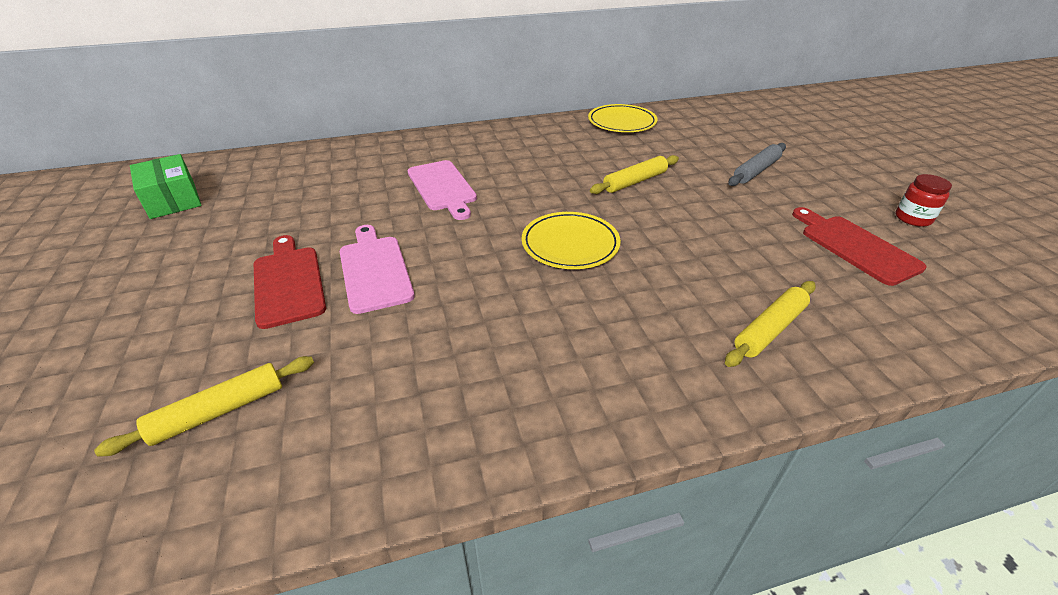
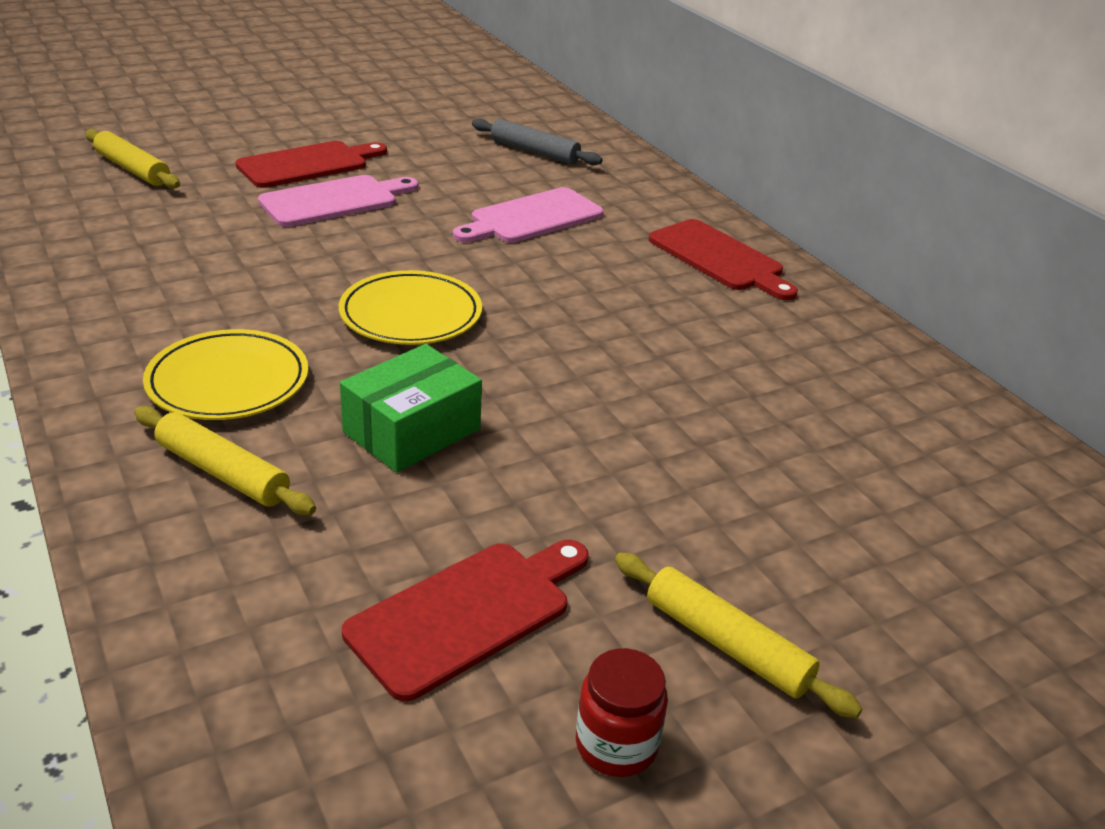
camera: 75 degrees right, 5 degrees down
(173, 200) = (447, 90): green box -> green box (412, 431)
(516, 139) = (719, 258): none -> red cutting board
(622, 122) = (869, 359): yellow plate -> yellow plate (228, 382)
(635, 181) = (621, 370): yellow rolling pin -> yellow rolling pin (726, 644)
(756, 171) = (741, 519): grey rolling pin -> grey rolling pin (534, 152)

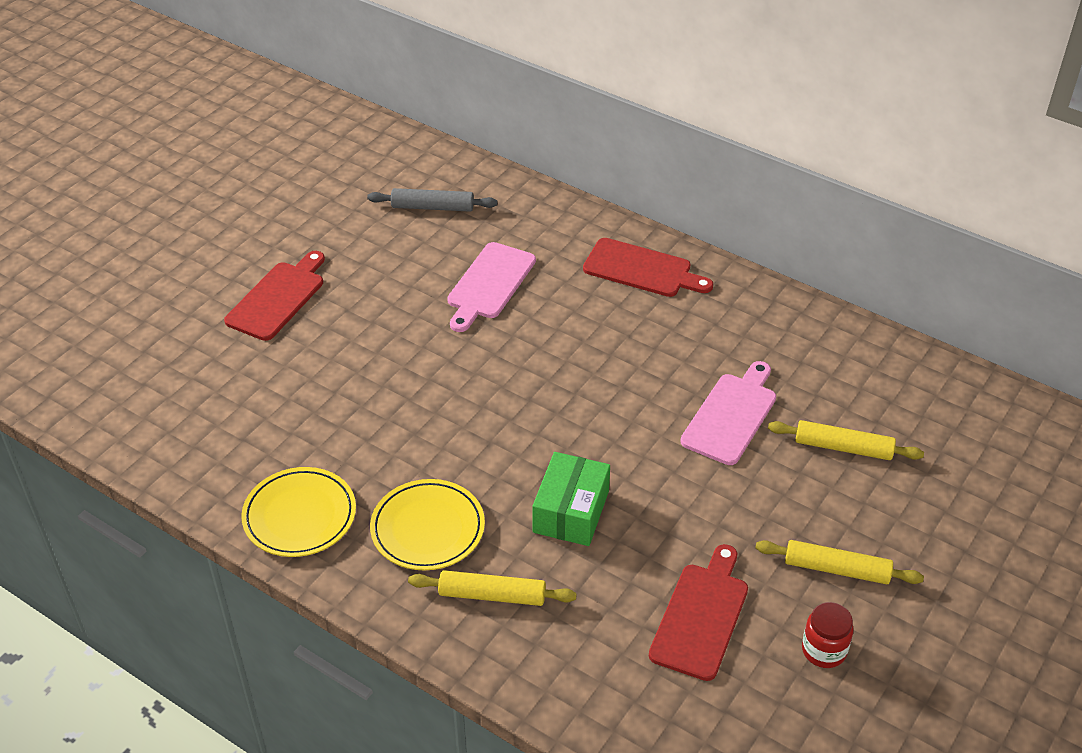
camera: 25 degrees left, 10 degrees up
(133, 169) = (150, 364): yellow rolling pin -> yellow rolling pin (843, 447)
(334, 201) = (336, 330): pink cutting board -> pink cutting board (731, 415)
(411, 315) = (488, 417): yellow plate -> yellow plate (299, 516)

